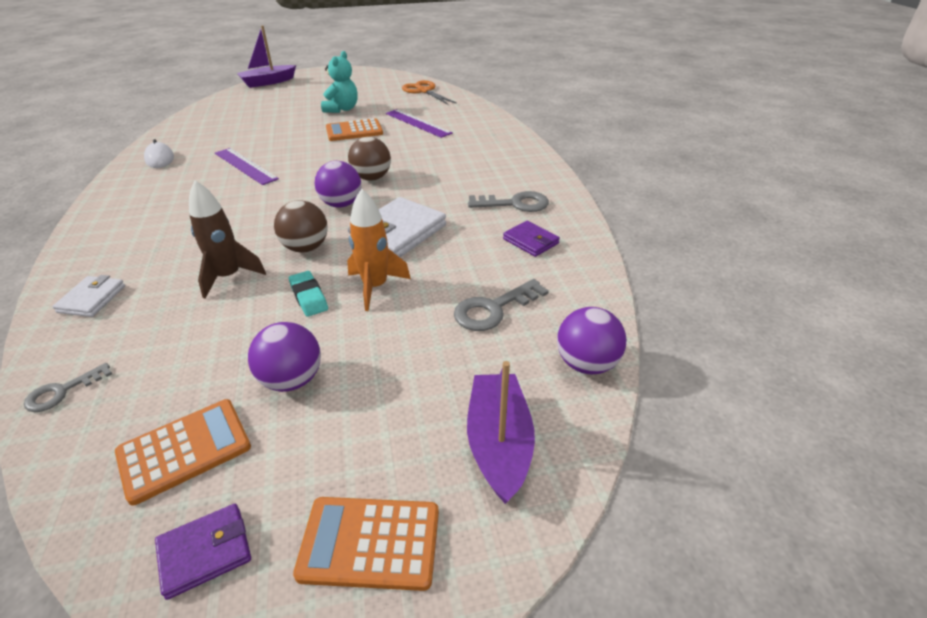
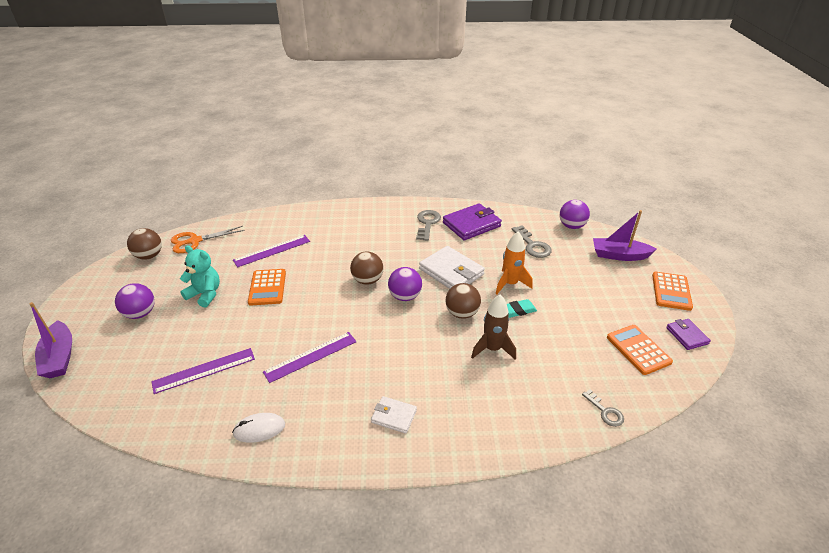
camera: 80 degrees left, 0 degrees up
(92, 299) = (512, 422): white wallet -> white wallet (394, 416)
(239, 127) = (204, 370): none -> purple ruler
(292, 380) = (588, 315): purple ball -> purple ball (140, 313)
(396, 81) = (149, 256): none -> brown ball
(530, 241) = (471, 224): purple wallet -> purple wallet, size x1.80

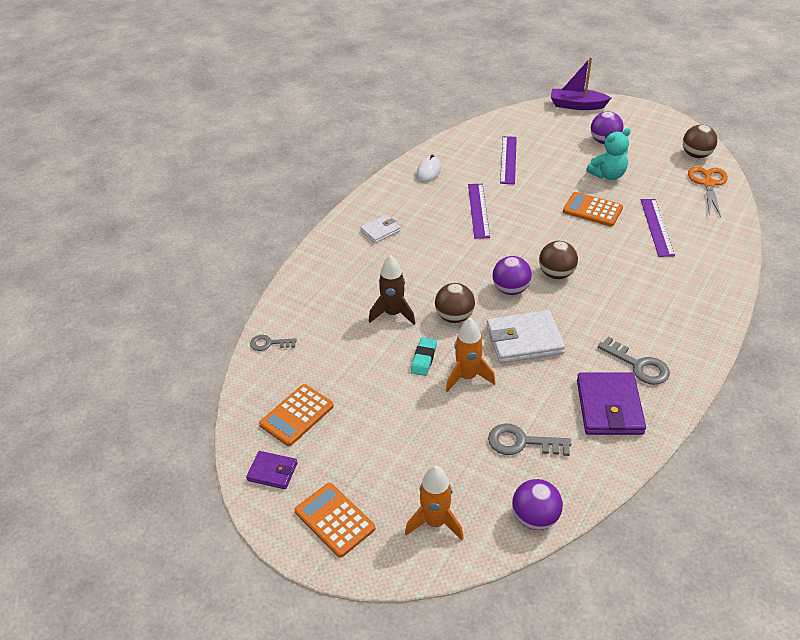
camera: 125 degrees right, 5 degrees up
(619, 255) = (435, 522): purple boat -> orange rocket
(638, 350) = (297, 415): orange calculator -> orange calculator turned 120 degrees clockwise

